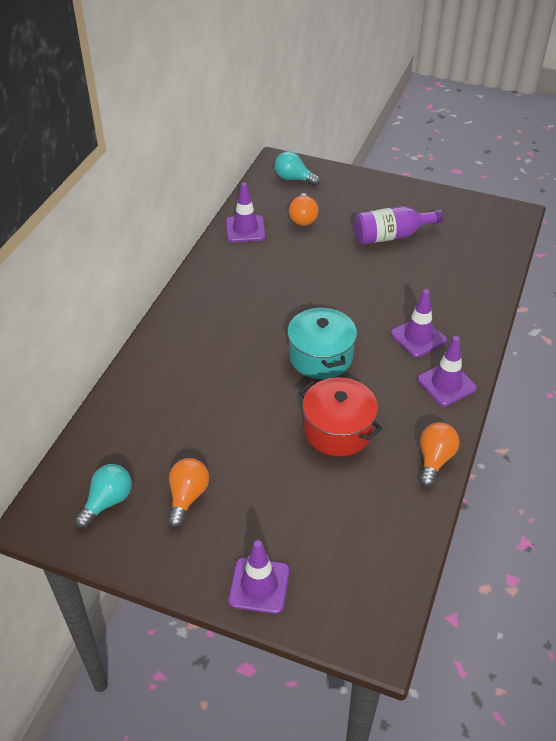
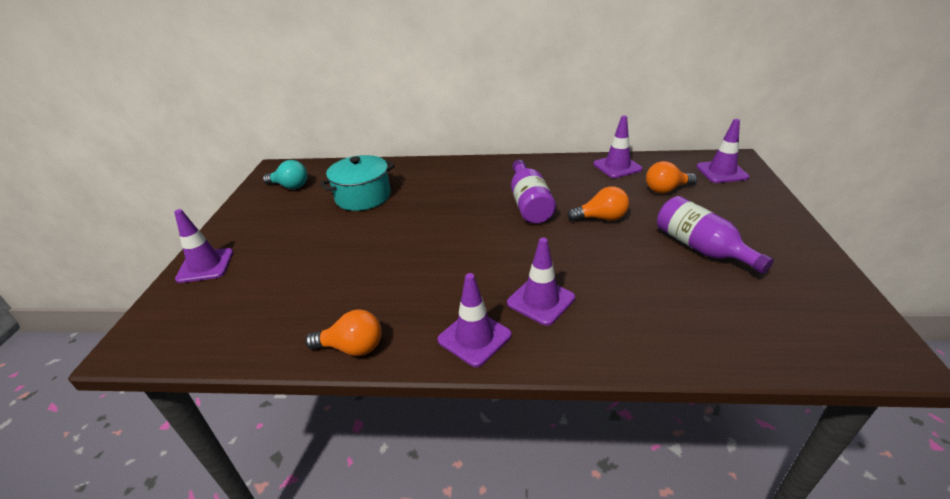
camera: 75 degrees right, 10 degrees down
(187, 497) = (295, 214): orange light bulb -> orange light bulb (601, 218)
(278, 304) = (529, 204): none -> purple bottle
(293, 179) = (721, 172): turquoise light bulb -> purple traffic cone
(320, 356) = (473, 241): turquoise pot -> turquoise pot (363, 196)
(338, 430) = (380, 271): red pot -> none

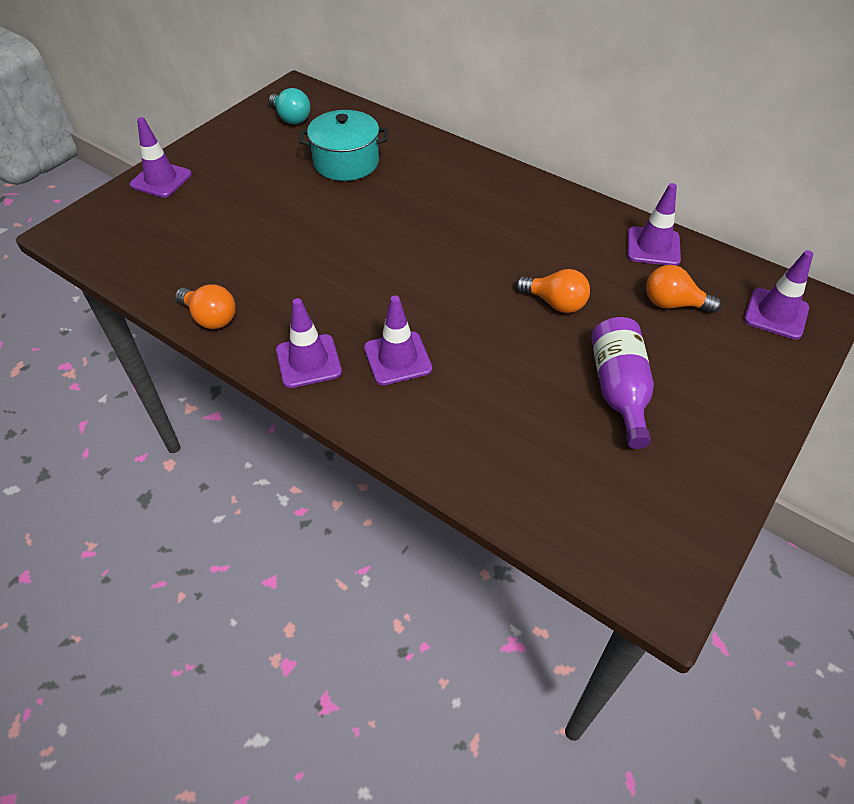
camera: 30 degrees right, 15 degrees up
(529, 204) = (499, 249): purple bottle -> none

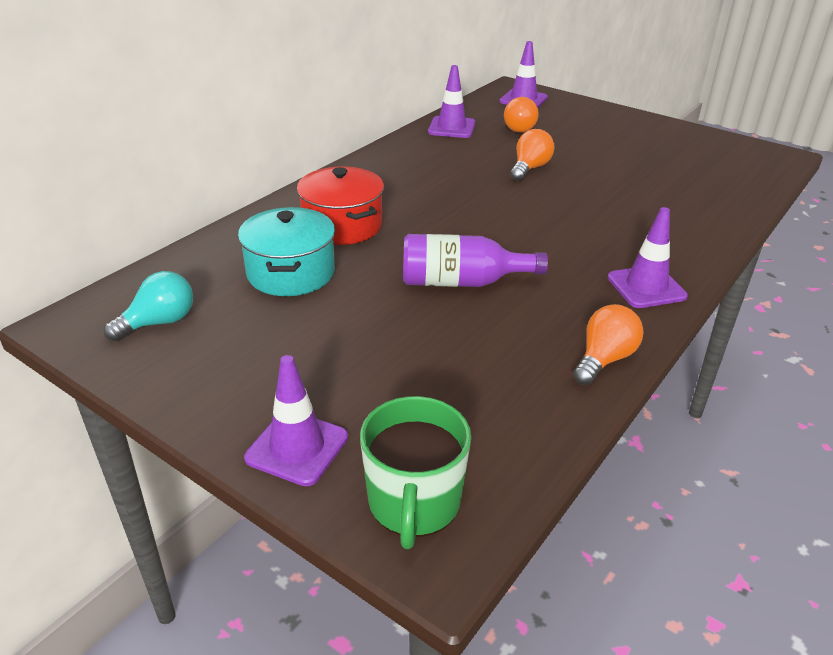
camera: 90 degrees left, 15 degrees down
(103, 223) = (414, 503): none -> green mug
(397, 358) = (623, 239): purple traffic cone -> none
(418, 182) = (342, 226): none -> red pot
(619, 390) = (619, 153): purple bottle -> purple bottle (461, 282)

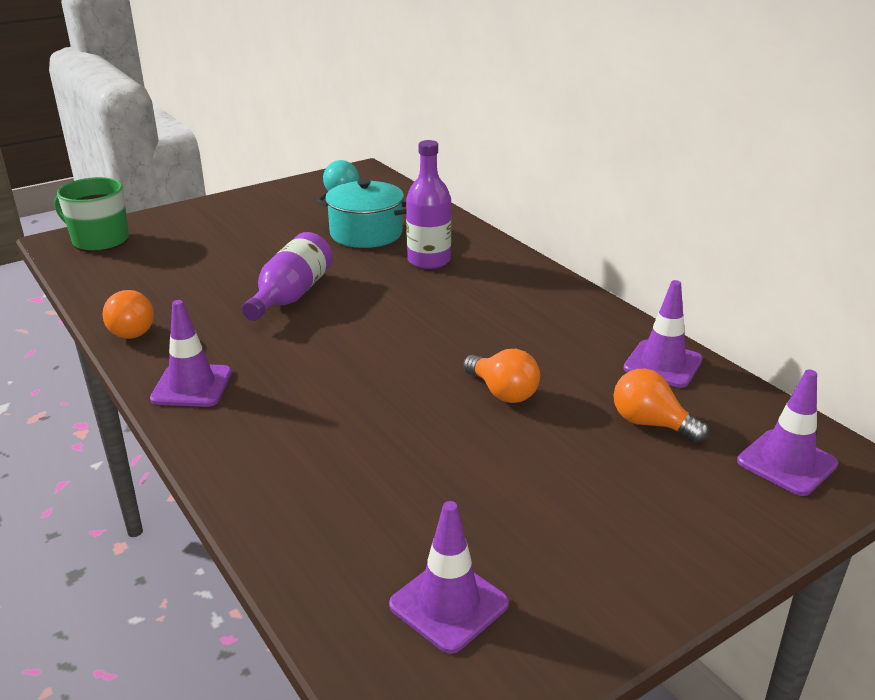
camera: 110 degrees right, 5 degrees down
(297, 448) = (179, 218): purple traffic cone -> purple traffic cone (449, 604)
(342, 226) = (429, 260): red pot -> purple bottle

